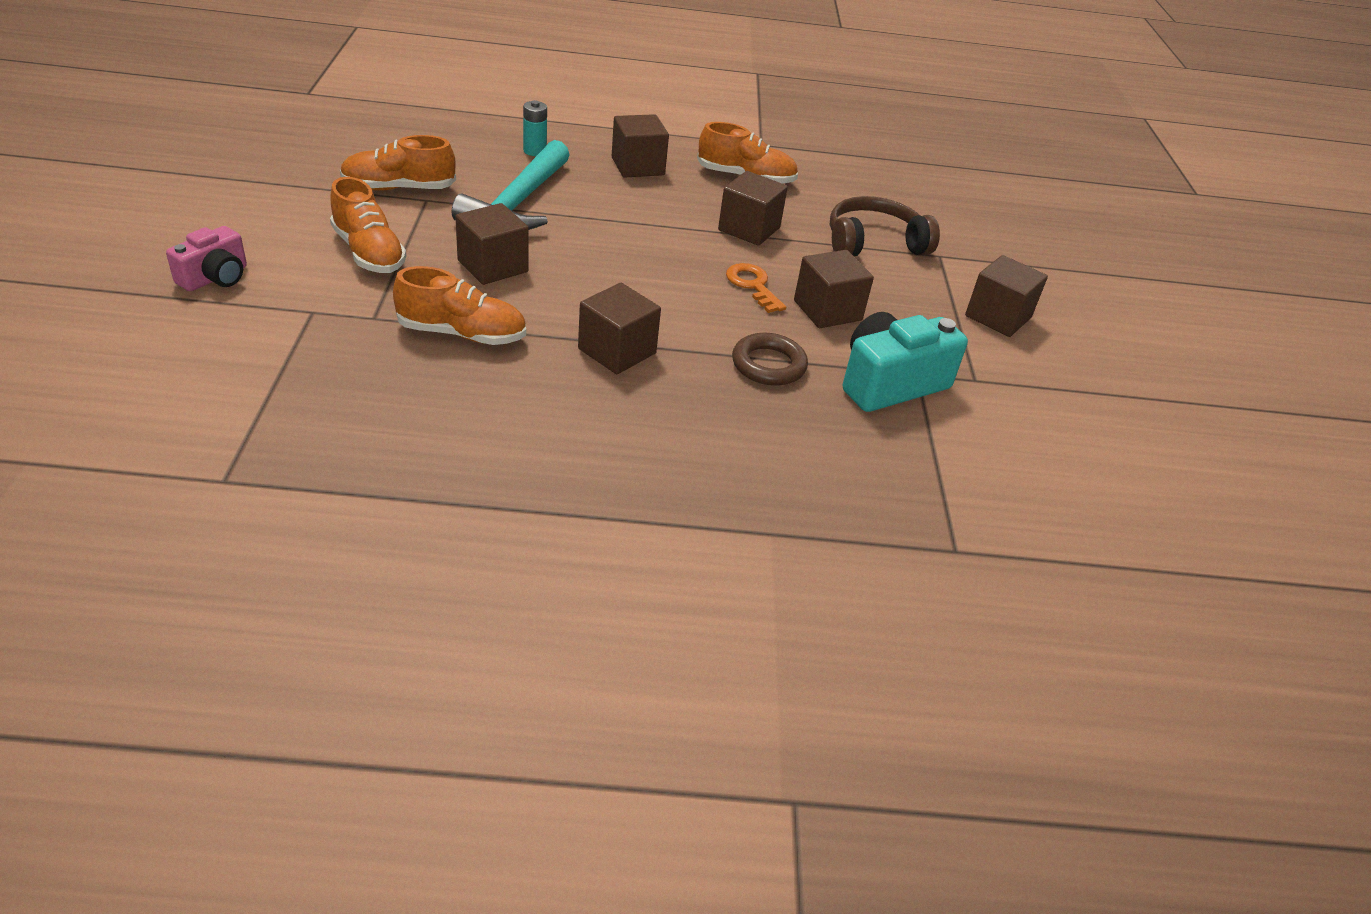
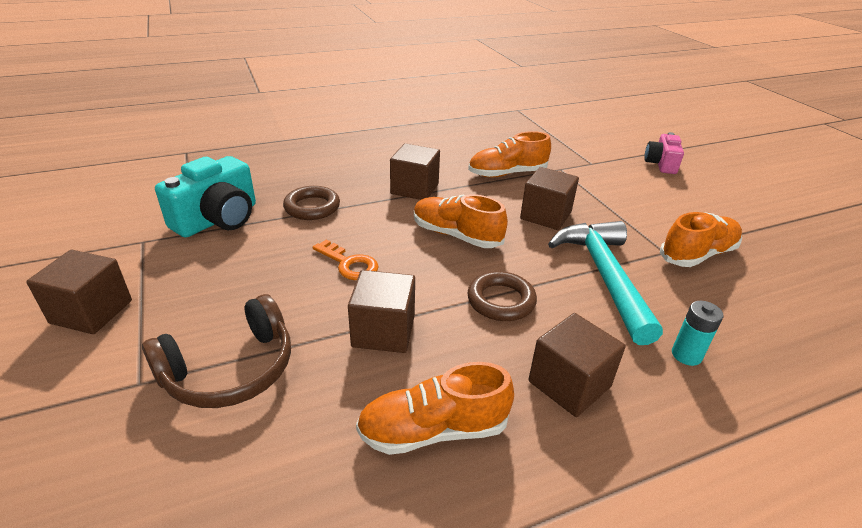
camera: 160 degrees right, 5 degrees down
(369, 252) = (624, 200): orange shoe -> orange shoe (456, 235)
(634, 217) = (501, 301): none -> brown ring
(827, 310) = (275, 262): brown cube -> none

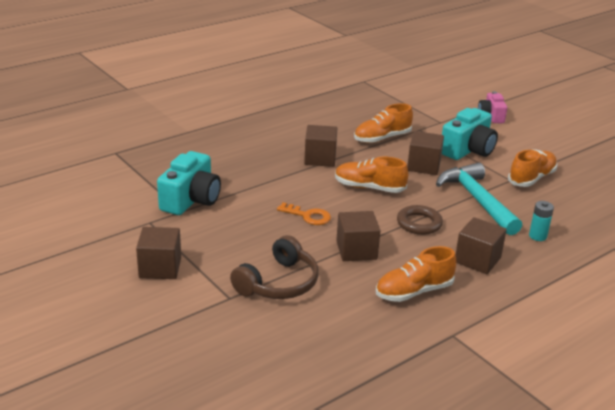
camera: 15 degrees left, 5 degrees down
(312, 207) = (253, 182): brown ring -> none
(615, 202) = (468, 150): none -> turquoise camera

